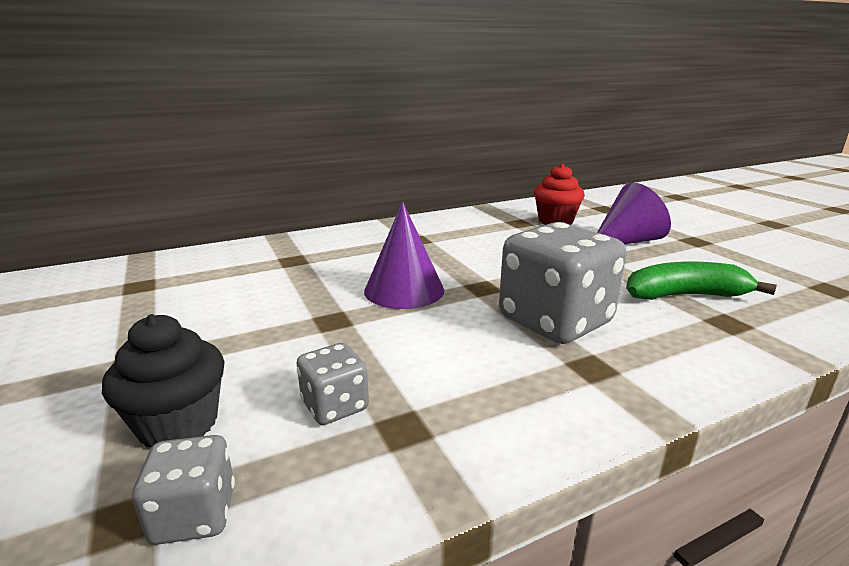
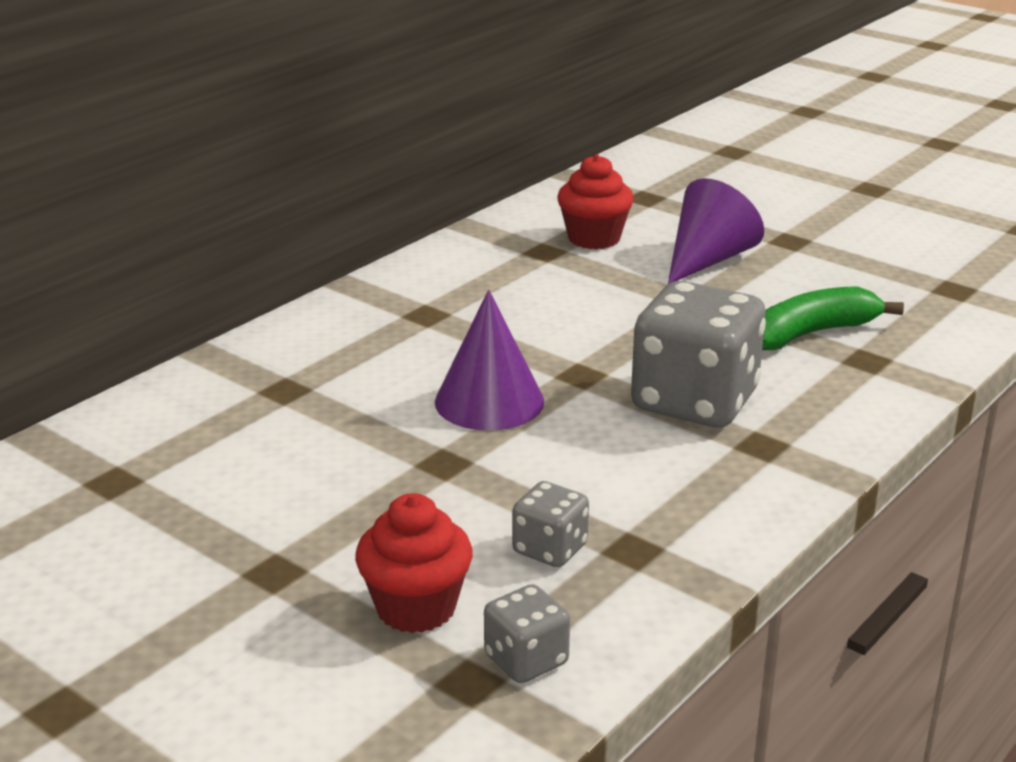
camera: 25 degrees left, 5 degrees up
(178, 424) = (416, 608): black cupcake -> red cupcake

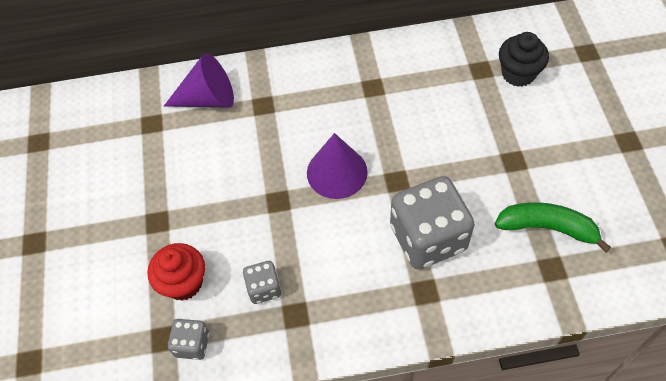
camera: 45 degrees right, 30 degrees up
(594, 238) = (518, 74): red cupcake -> black cupcake
(708, 260) = (560, 130): purple cone -> purple cone (208, 99)

